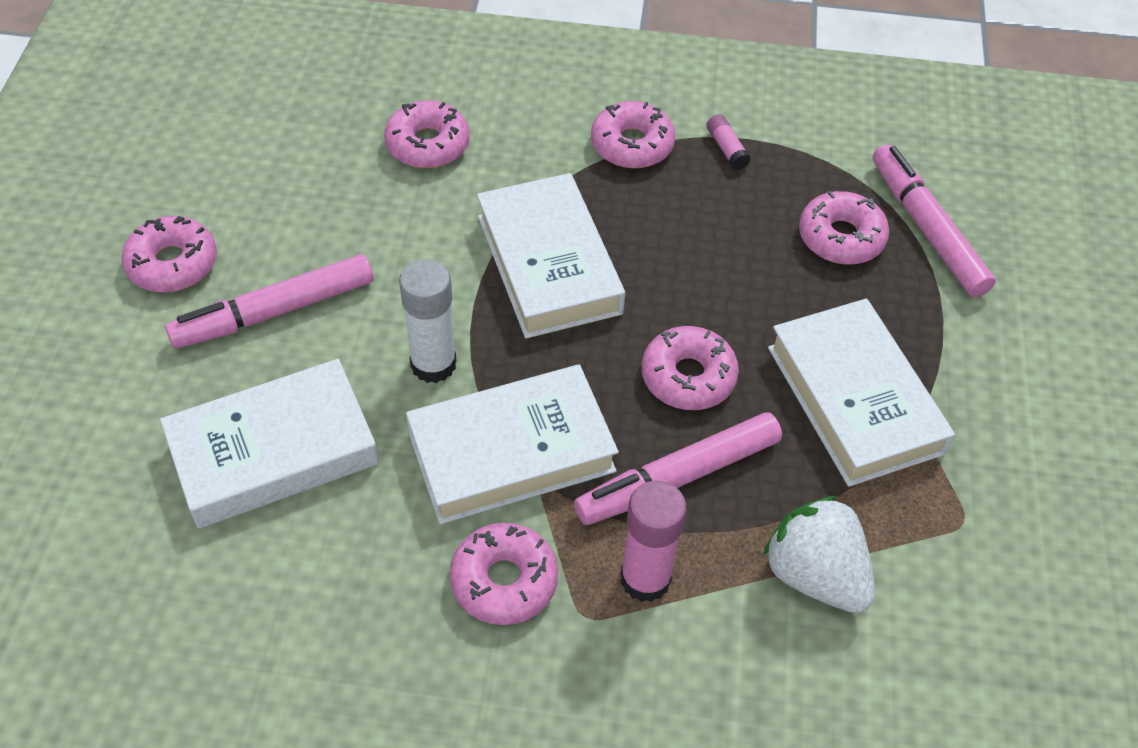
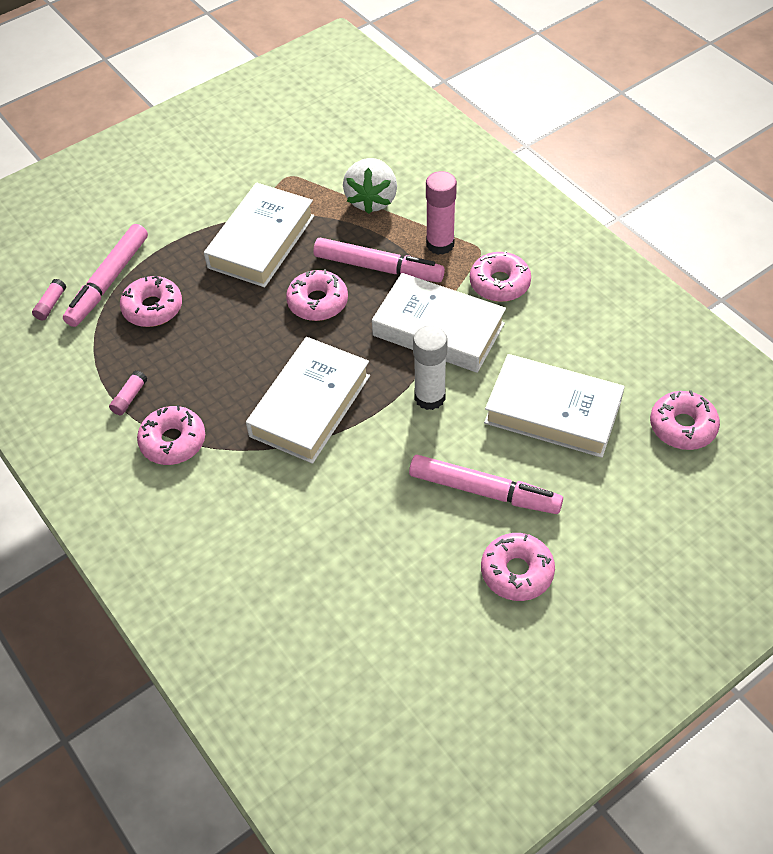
camera: 130 degrees left, 0 degrees up
(428, 144) = (283, 538): pink donut -> pink donut (682, 426)
(936, 167) = (51, 304): none -> pink glue stick

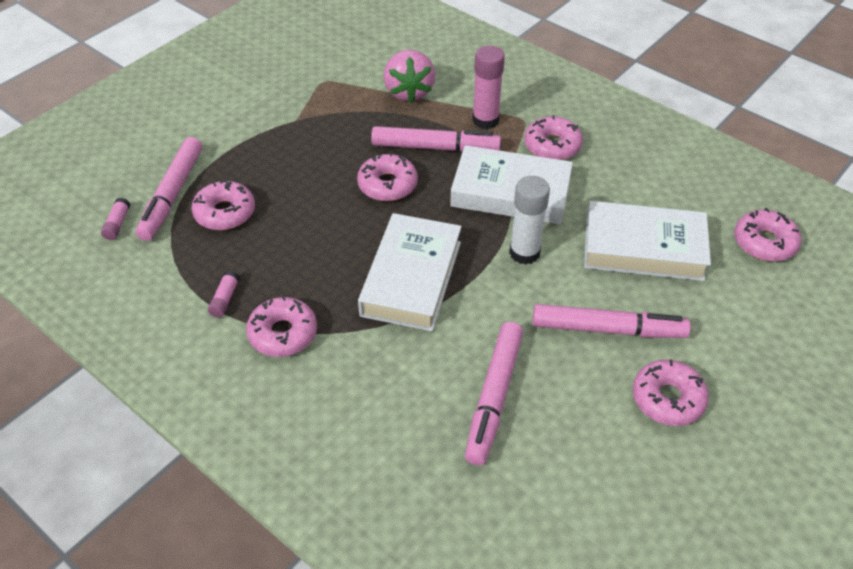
camera: 15 degrees left, 5 degrees down
(261, 241) = (315, 140): white book -> none
(349, 539) = (494, 397): none -> pink marker
(371, 200) = (409, 92): white strawberry -> pink strawberry

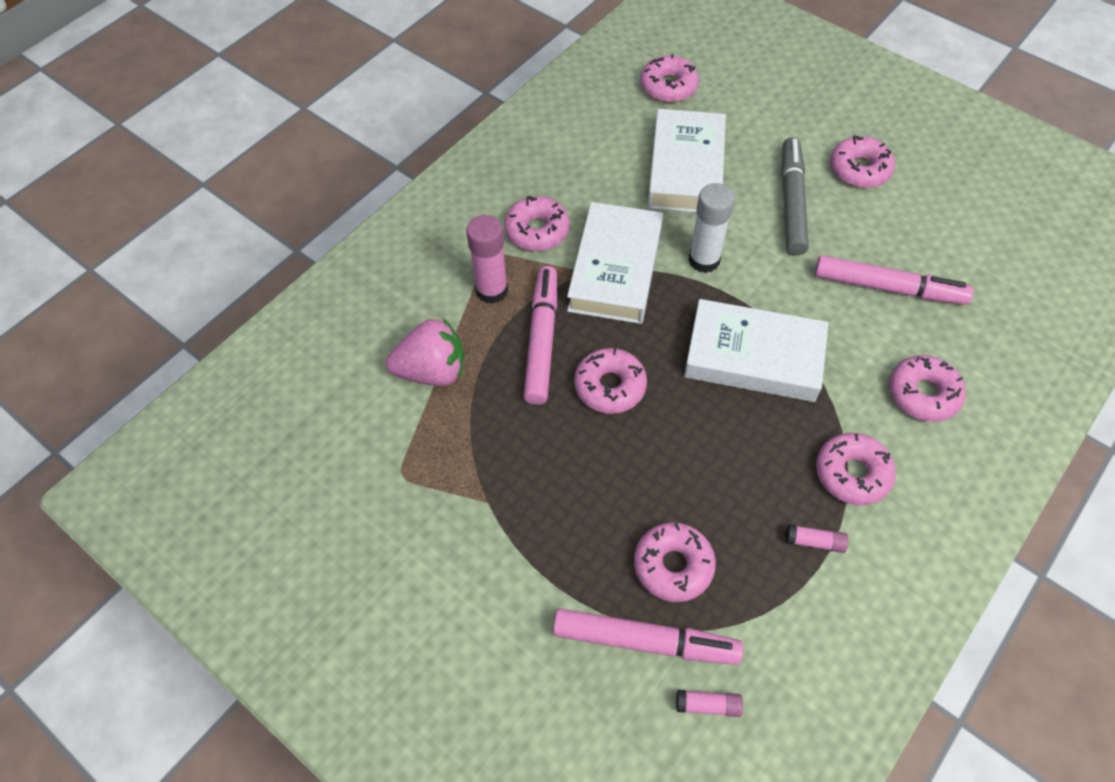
camera: 90 degrees left, 10 degrees up
(360, 404) = (923, 394): none -> pink donut
(608, 329) = (791, 202): pink marker -> grey marker

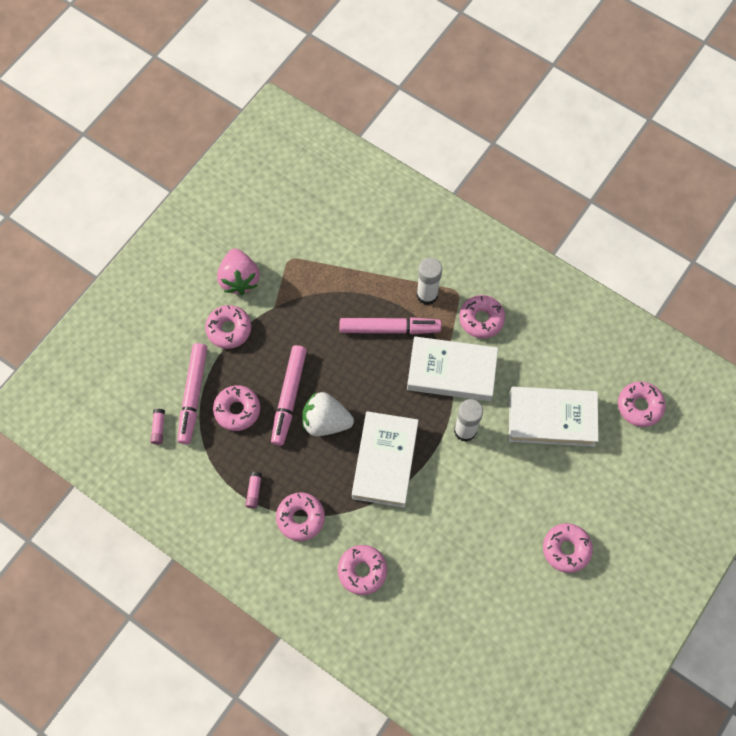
camera: 85 degrees right, 10 degrees up
(432, 371) = (362, 267): pink strawberry -> pink strawberry (239, 279)
(492, 290) = (427, 295): pink glue stick -> white glue stick
(610, 386) = (357, 371): pink donut -> pink donut (229, 329)
(692, 432) = (326, 421): none -> white strawberry
(791, 202) = (526, 495): grey marker -> none
(888, 288) = (451, 558): pink marker -> pink marker (289, 397)

